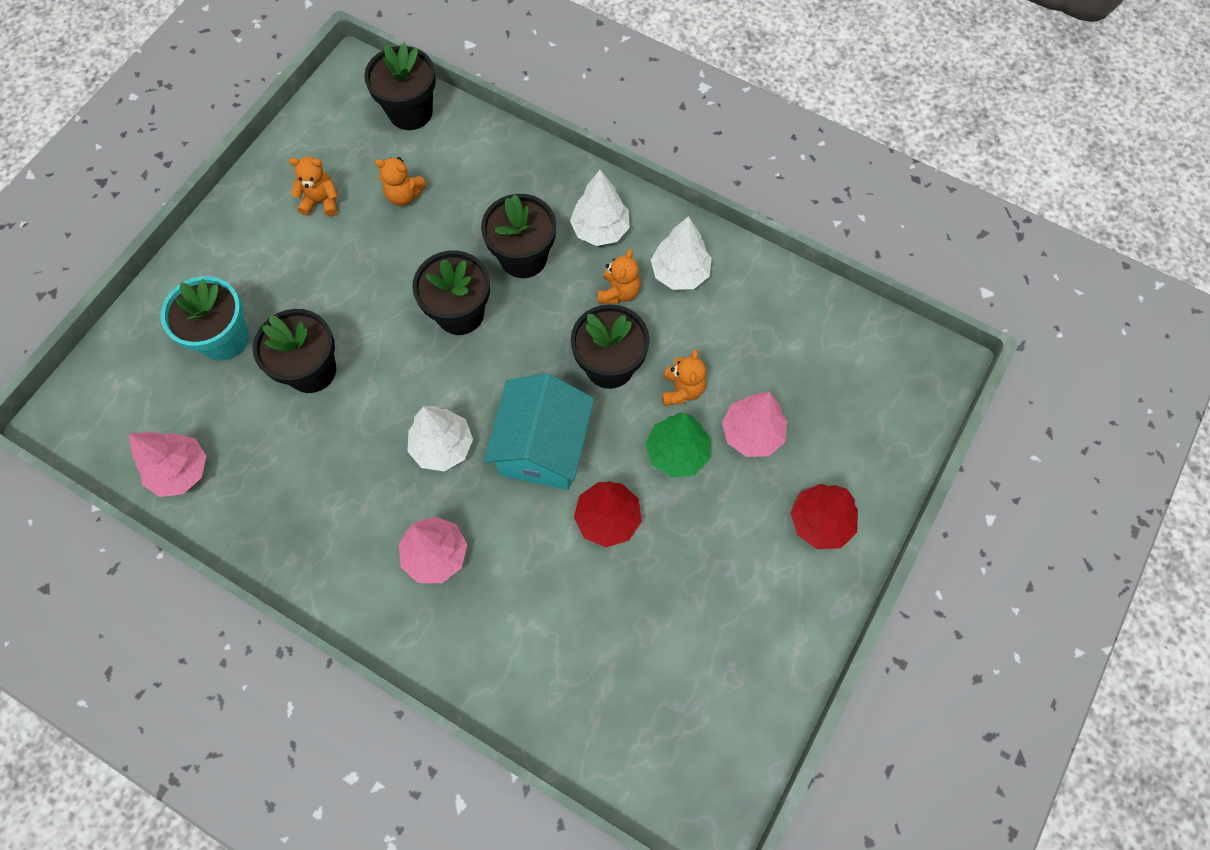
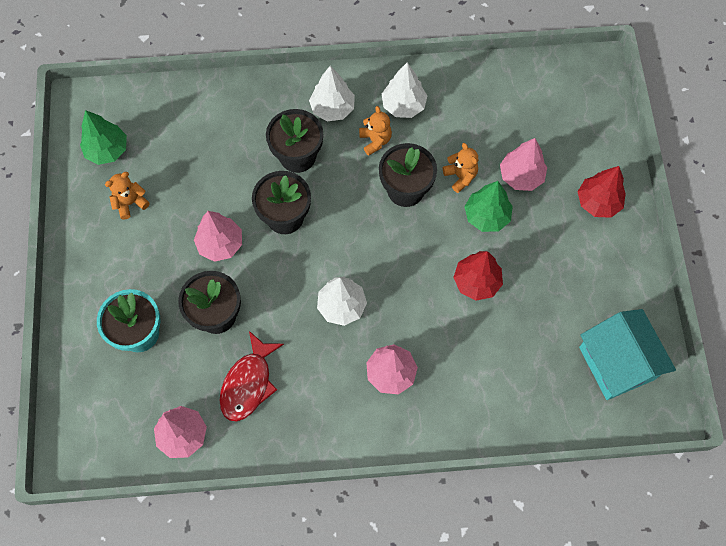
camera: 35 degrees left, 0 degrees up
(285, 463) = (248, 383): none -> red fish
(342, 135) = (107, 150): none -> green tree
(373, 299) = (220, 244): none -> pink tree
(404, 195) = (184, 164): orange teddy bear -> none
(410, 112) = (143, 106): black flower pot -> none
(543, 447) = (404, 265): turquoise house -> turquoise house (616, 363)

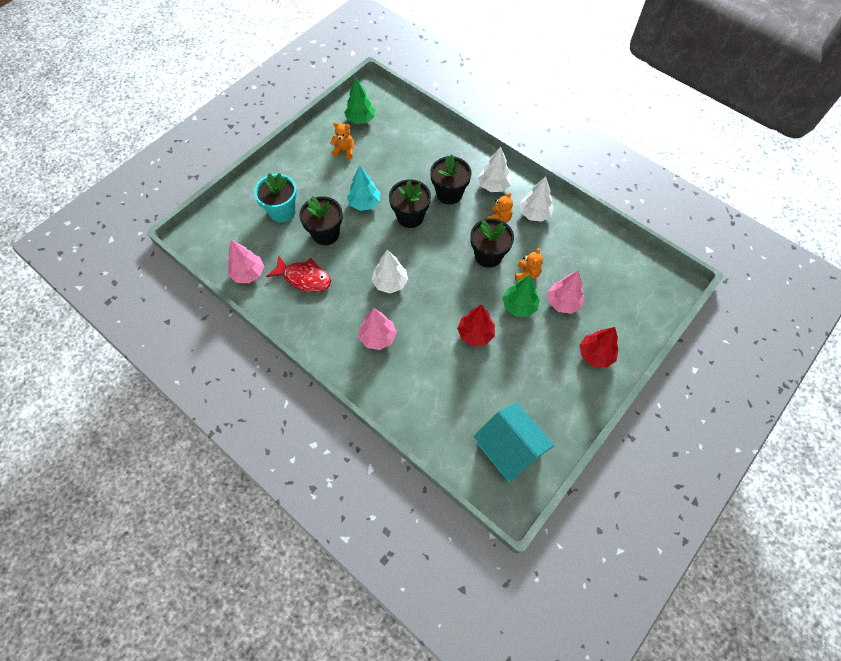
camera: 45 degrees right, 5 degrees down
(220, 244) = (364, 203): pink tree -> turquoise tree
(248, 383) = (304, 278): red fish -> red fish turned 135 degrees counterclockwise
(616, 363) = (509, 449): turquoise house -> turquoise house turned 60 degrees counterclockwise

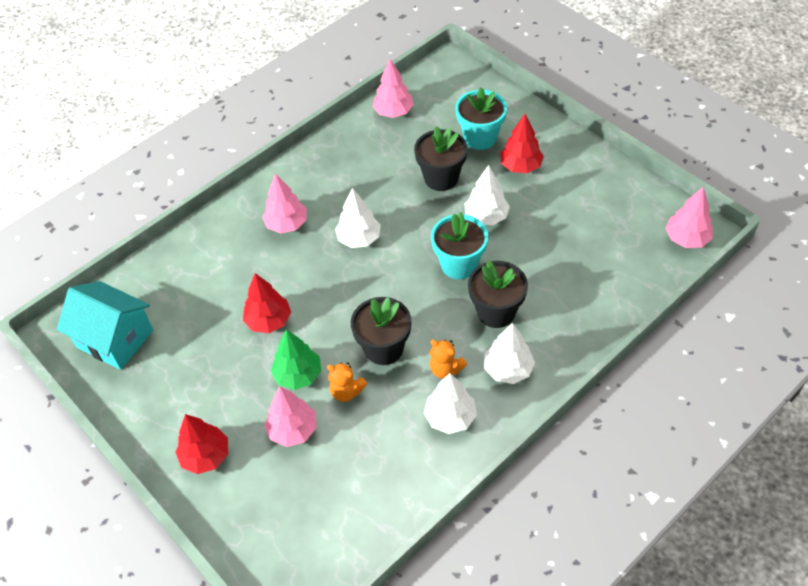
camera: 100 degrees right, 10 degrees down
(304, 278) = (379, 159): red fish -> none
(314, 185) = (520, 166): none -> red tree
(344, 151) = (579, 197): orange teddy bear -> none
(360, 119) = (639, 216): green tree -> none
(364, 203) = (486, 217): turquoise tree -> white tree
(379, 97) = (686, 239): none -> pink tree
(410, 217) = (459, 264): black flower pot -> turquoise flower pot
(509, 449) = (115, 339): turquoise house -> turquoise house turned 60 degrees clockwise

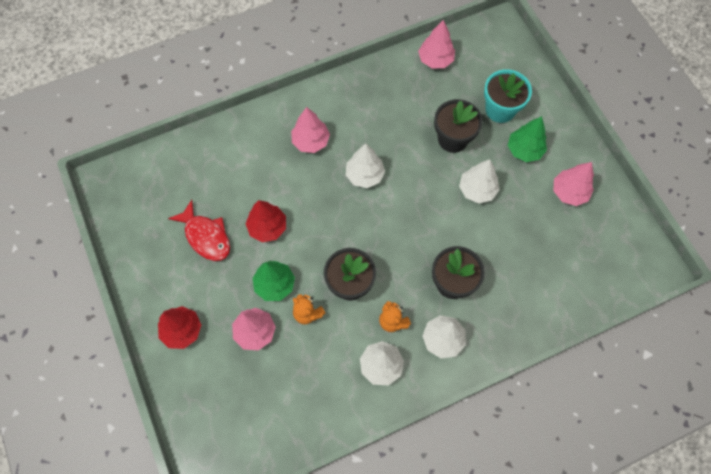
camera: 15 degrees right, 15 degrees up
(115, 339) = (145, 202): turquoise house -> none
(200, 351) = (206, 236): none -> red fish
(459, 264) = (438, 228): turquoise flower pot -> none
(520, 166) = (524, 150): red tree -> green tree
(686, 239) = (640, 269): pink tree -> pink tree (569, 192)

